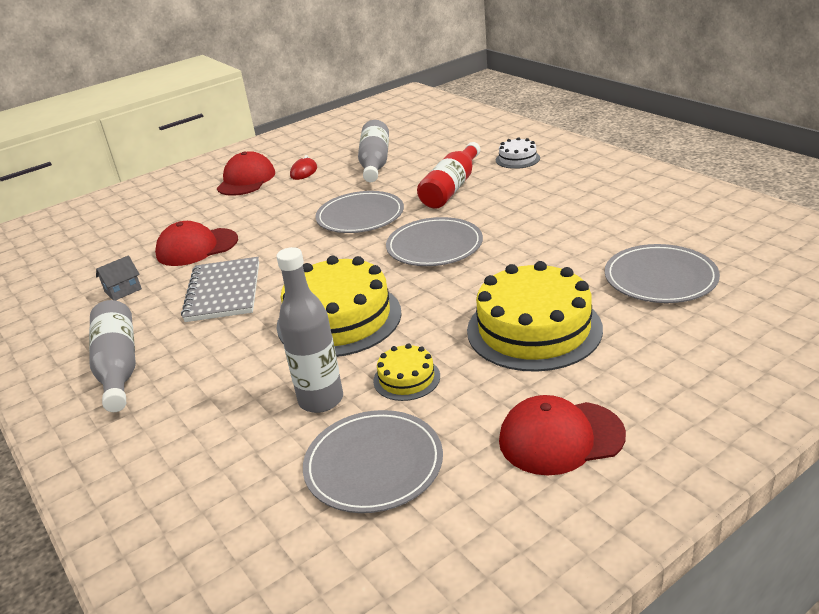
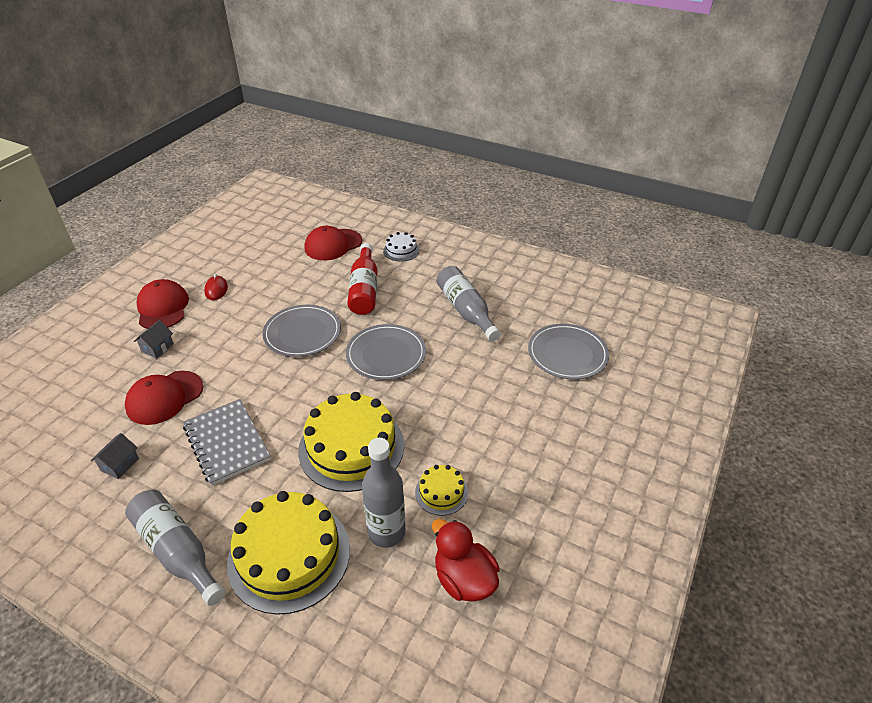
camera: 30 degrees left, 10 degrees up
(219, 209) = (157, 348): none -> grey house
(373, 464) = (464, 579): grey plate -> red duck
(375, 163) = (279, 270): grey bottle -> grey bottle (466, 310)
(534, 329) = (507, 421): yellow cake -> yellow cake (289, 555)
(560, 437) = (577, 513): red cap -> red cap (333, 245)

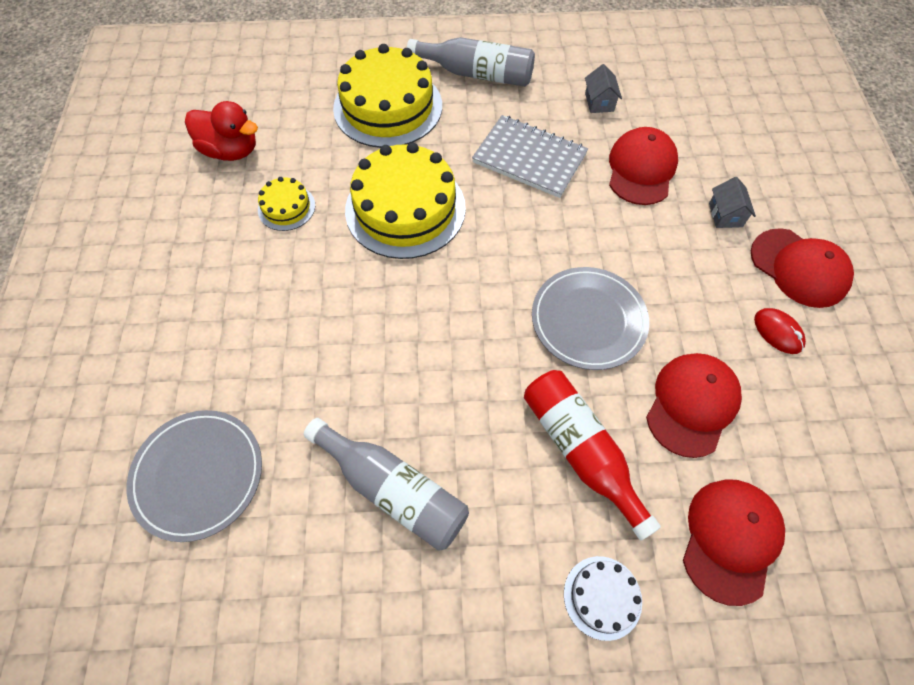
camera: 150 degrees right, 20 degrees up
(294, 283) = (692, 404): none -> red cap
(386, 354) = (454, 341): grey plate -> none
(386, 532) = (318, 154): grey bottle -> none

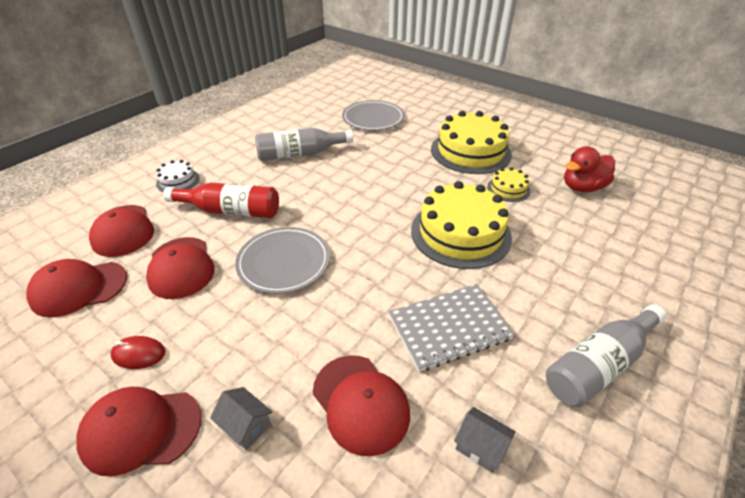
camera: 130 degrees right, 20 degrees down
(388, 107) = (583, 277): yellow cake -> yellow cake (470, 151)
(812, 470) = (79, 288): none -> red cap

